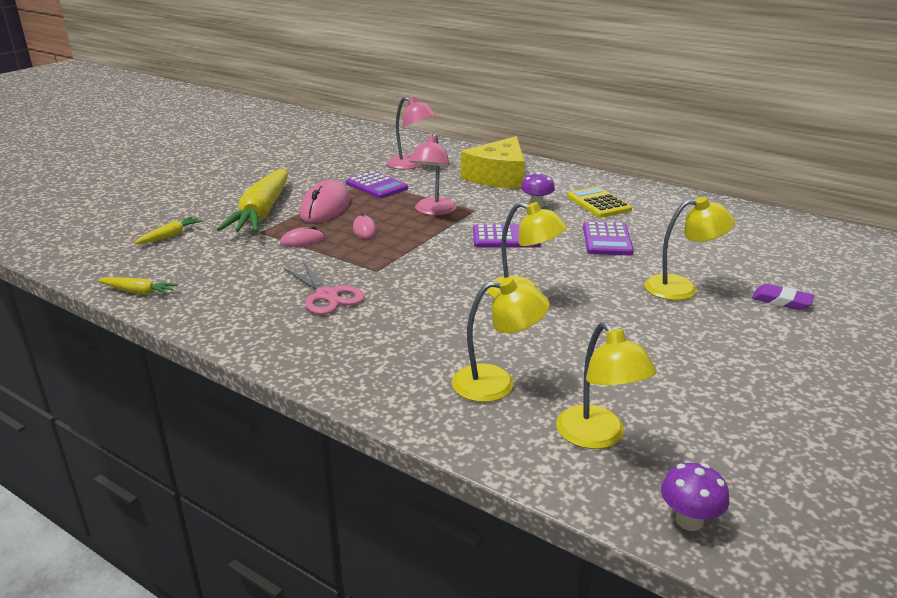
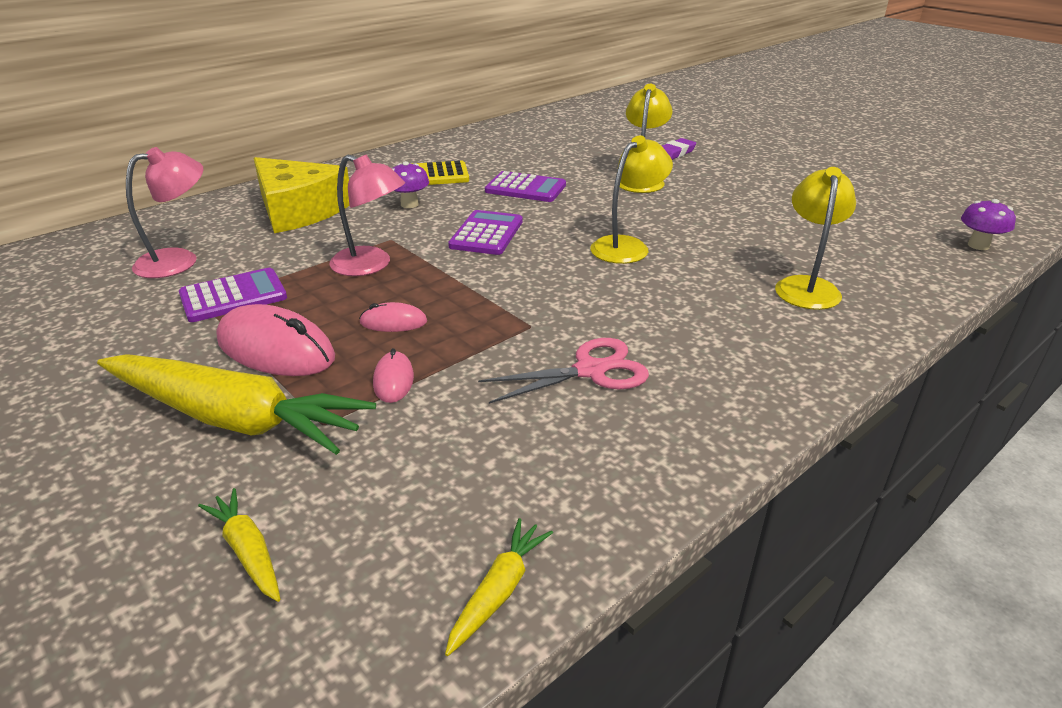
camera: 75 degrees left, 5 degrees up
(598, 437) = (884, 257): yellow lamp -> none

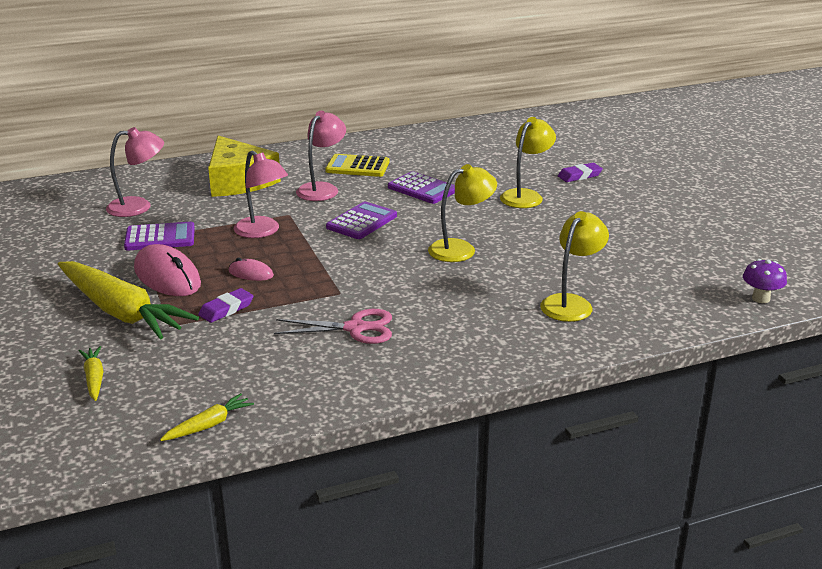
camera: 20 degrees right, 5 degrees down
(393, 380) = (226, 309): pink mouse -> purple eraser
(409, 204) = (322, 189): purple mushroom -> pink lamp

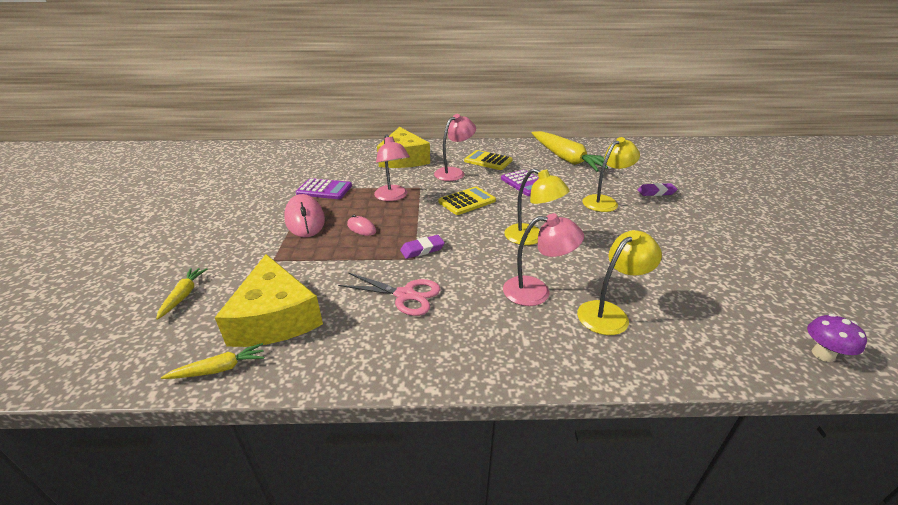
camera: 20 degrees right, 5 degrees up
(121, 312) = (252, 241): yellow carrot -> yellow carrot (566, 159)
(138, 206) = (329, 166): pink lamp -> pink lamp (536, 291)
(226, 309) = (322, 255): purple eraser -> purple eraser (422, 249)
(227, 375) = (275, 317): none -> yellow cheese
(362, 222) = (467, 201): purple calculator -> yellow calculator
(461, 249) = (531, 238): yellow lamp -> yellow lamp turned 45 degrees clockwise

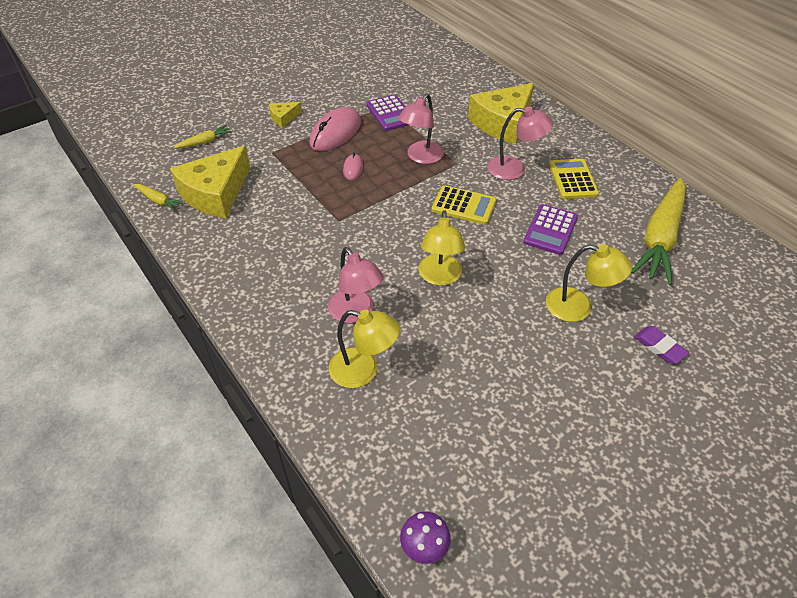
camera: 55 degrees right, 15 degrees up
(238, 236) = (283, 118): none -> yellow cheese
(405, 295) = (287, 240): pink scissors -> none
(422, 249) = (355, 218): purple eraser -> none

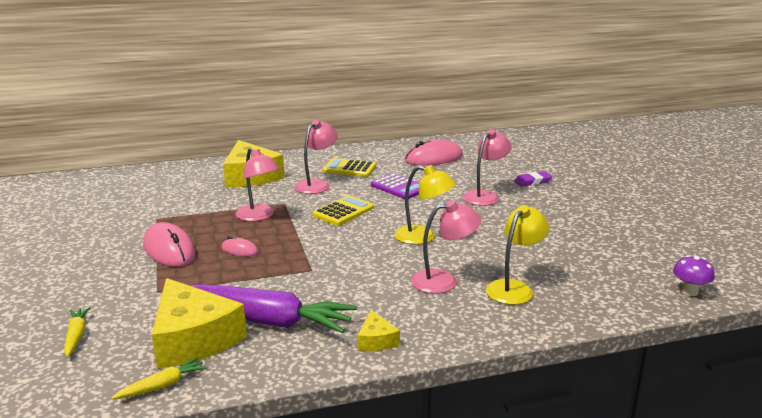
camera: 70 degrees left, 25 degrees down
(250, 221) = (266, 320): none -> purple carrot
(283, 118) = (100, 275): yellow cheese -> yellow cheese (376, 340)
(390, 113) = (173, 218): purple calculator -> none
(578, 307) = (485, 196): yellow lamp -> pink lamp
(660, 238) = (434, 158): yellow carrot -> pink mouse

